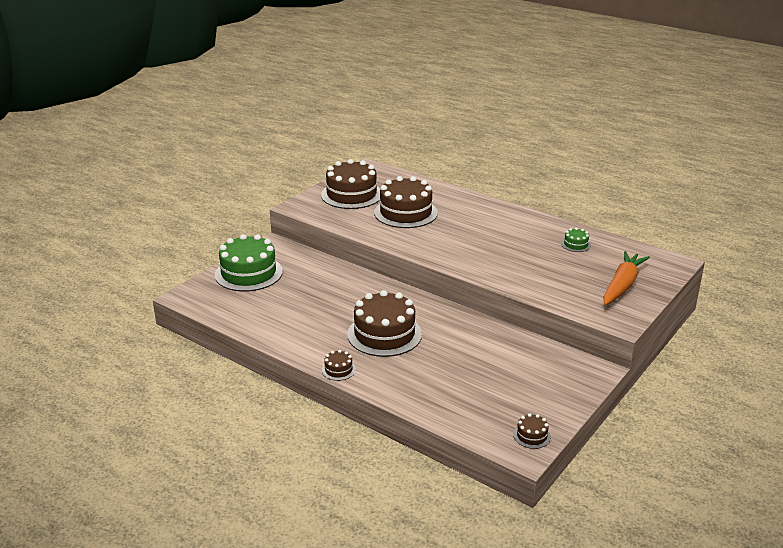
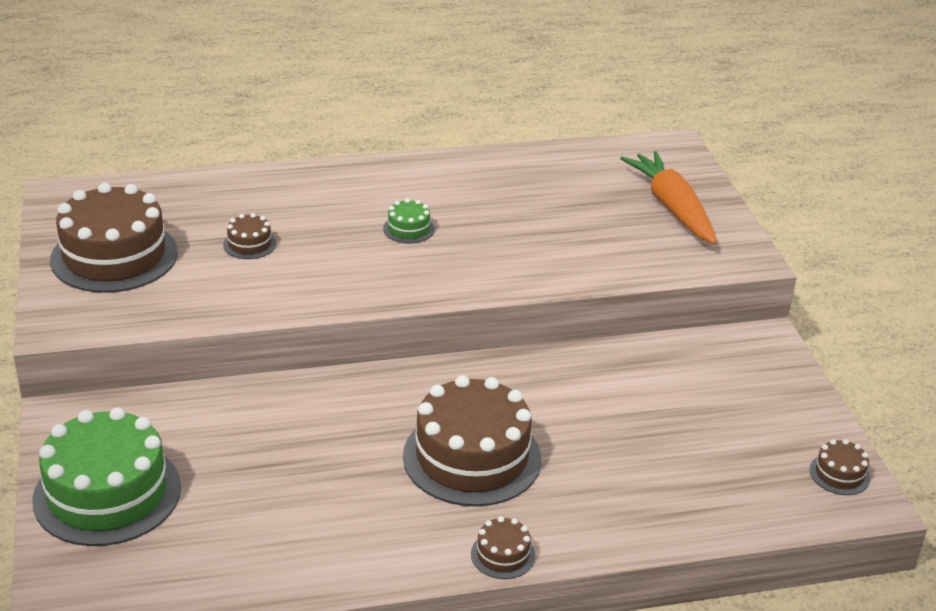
camera: 50 degrees left, 5 degrees up
(405, 213) = (249, 244): brown cake -> brown cake, size x0.43
(575, 244) = (538, 178): green cake -> green cake (408, 229)

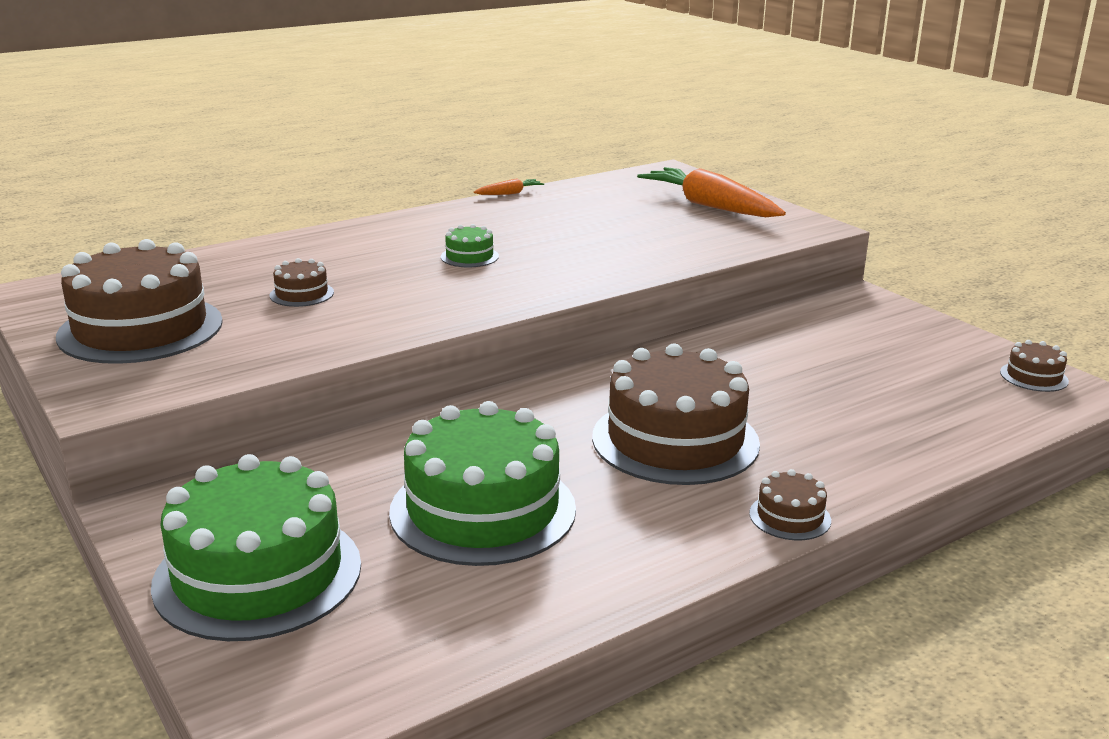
camera: 20 degrees left, 10 degrees down
(285, 482) = (483, 510): none -> green cake
(500, 150) = (509, 193): none -> orange carrot

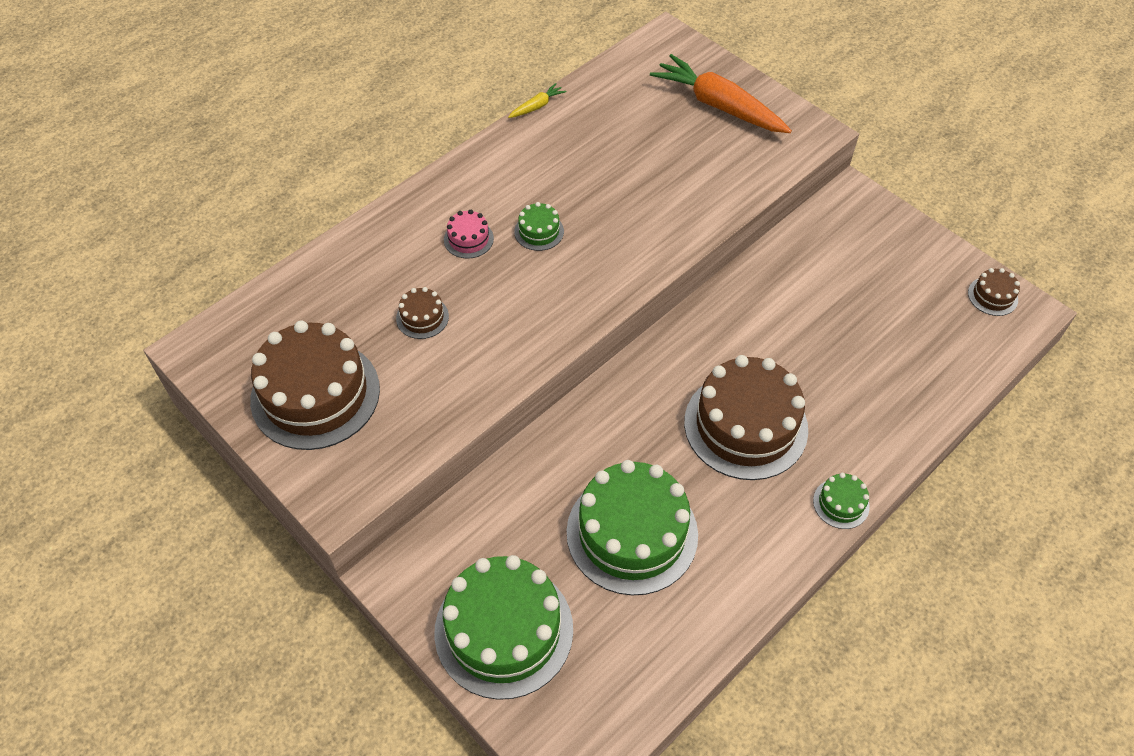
camera: 10 degrees left, 30 degrees up
(387, 255) = (468, 239): none -> pink cake
(509, 193) = (537, 106): orange carrot -> yellow carrot
(790, 517) = (841, 503): brown cake -> green cake

